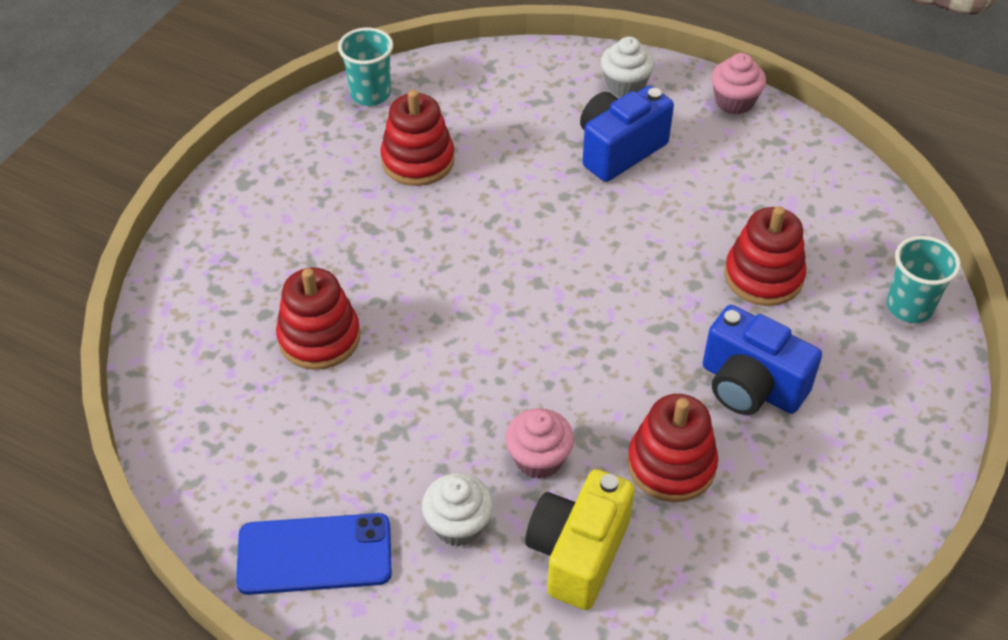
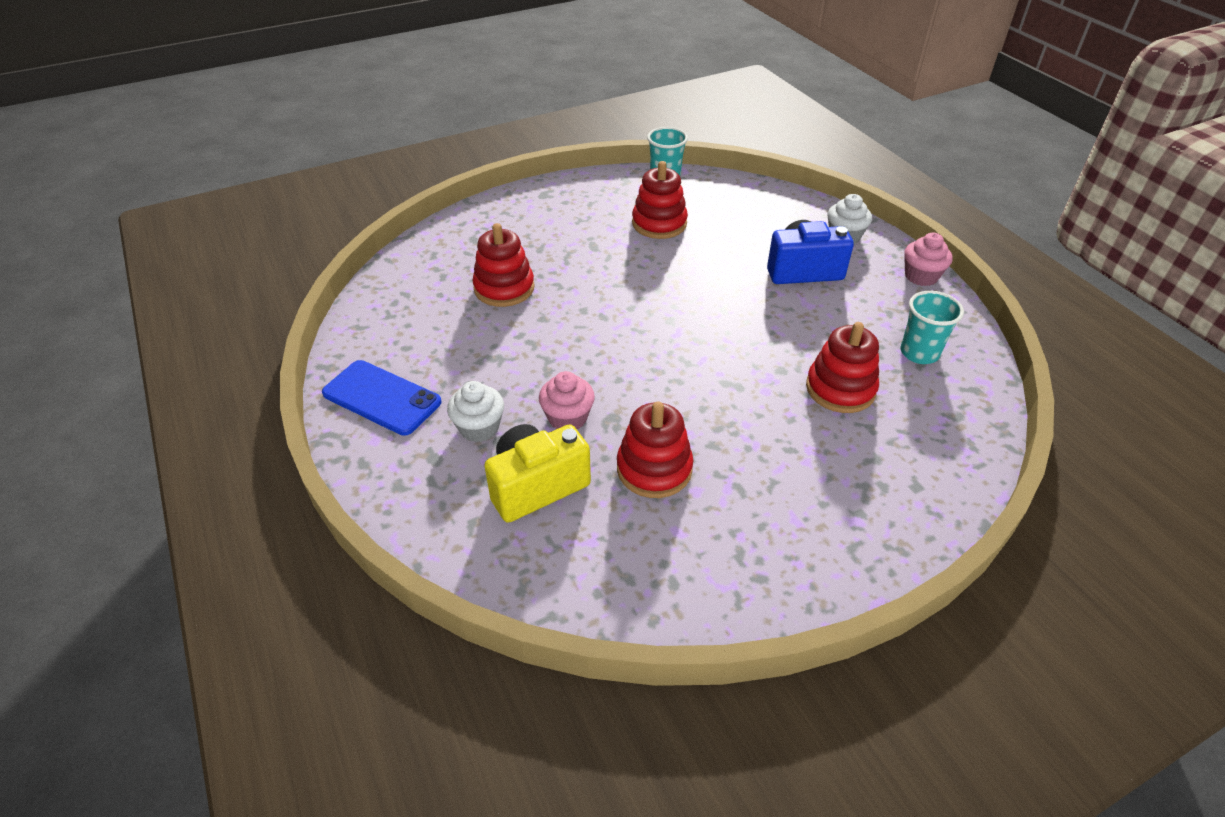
camera: 35 degrees right, 5 degrees down
(750, 386) = (762, 451): blue camera -> none
(909, 307) = (947, 464): turquoise cup -> turquoise cup (919, 353)

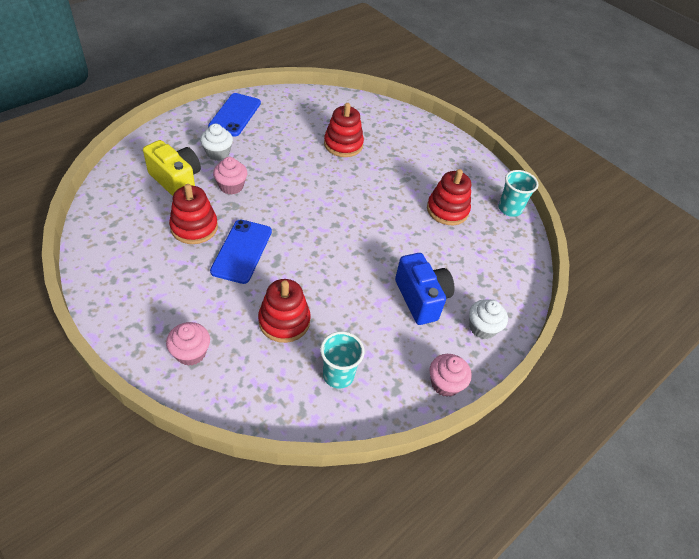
camera: 70 degrees right, 5 degrees up
(711, 418) = (242, 251): none -> blue phone
(898, 486) = (191, 353): none -> pink cupcake

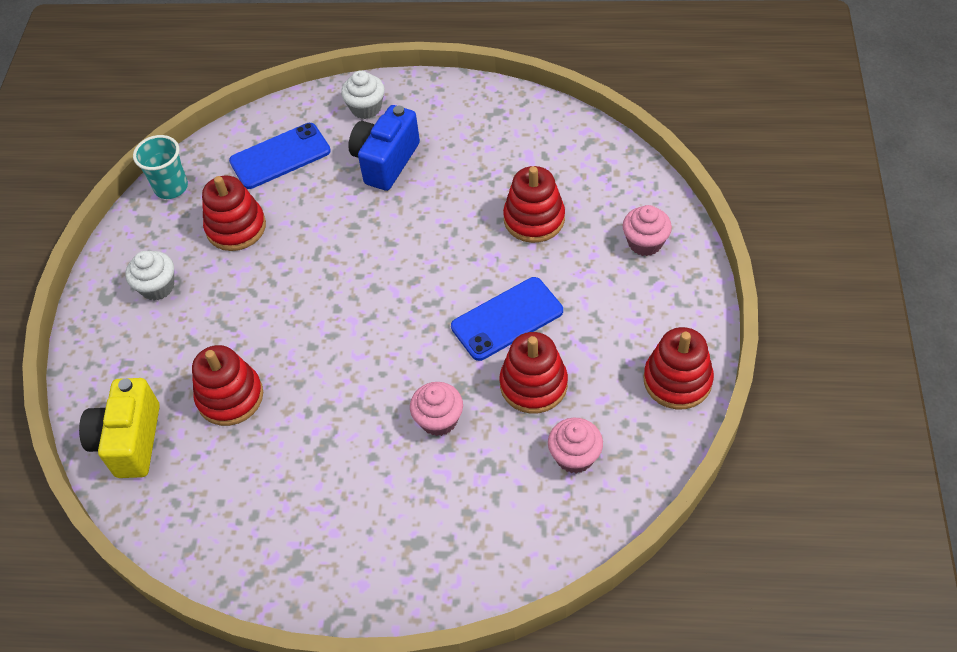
camera: 125 degrees left, 5 degrees up
(105, 276) = (677, 380): none -> red stacking toy
(176, 181) = (499, 476): yellow camera -> yellow camera (130, 441)
(218, 153) = (404, 492): white cupcake -> white cupcake (157, 287)
(235, 115) = (311, 560): blue phone -> blue phone (280, 156)
(338, 375) = (532, 148): turquoise cup -> none
(445, 384) = (452, 92): pink cupcake -> pink cupcake (574, 456)

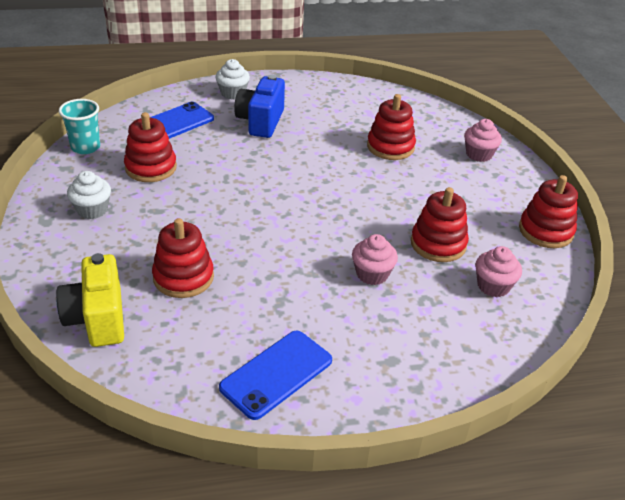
camera: 20 degrees left, 15 degrees down
(507, 319) = (397, 206): blue phone -> blue phone (276, 374)

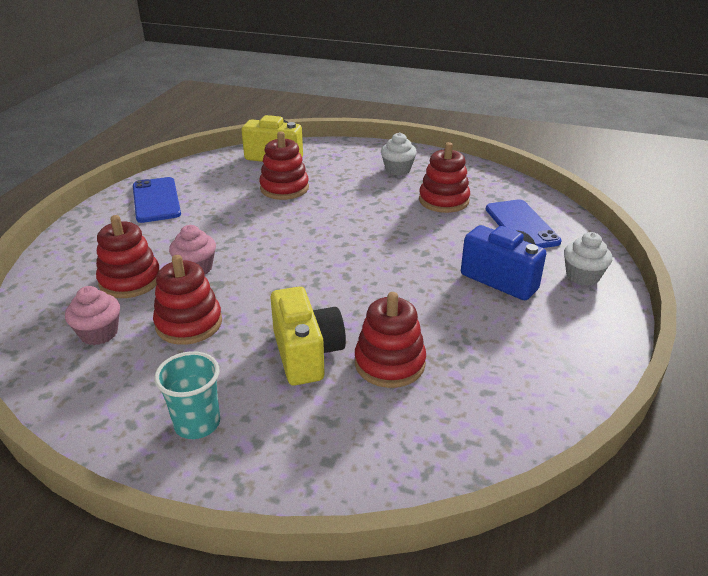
camera: 120 degrees right, 5 degrees down
(85, 147) = (496, 178): turquoise cup -> turquoise cup (197, 424)
(414, 179) = (306, 354): none -> yellow camera
(479, 154) = (314, 450): pink cupcake -> none
(546, 231) = (115, 425): red stacking toy -> red stacking toy (130, 281)

